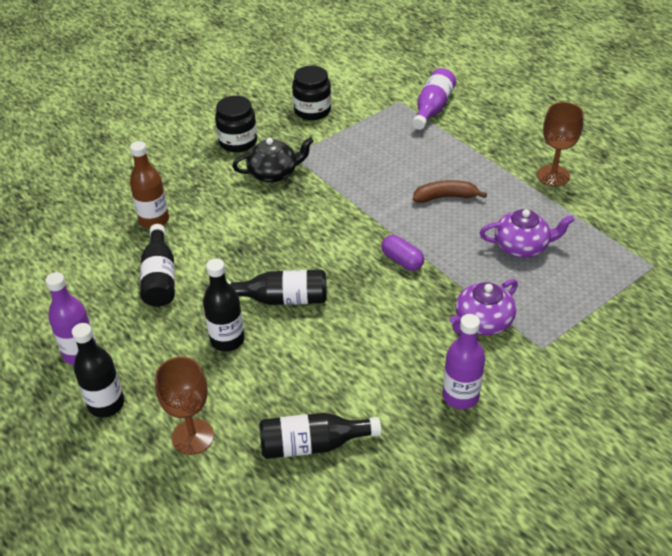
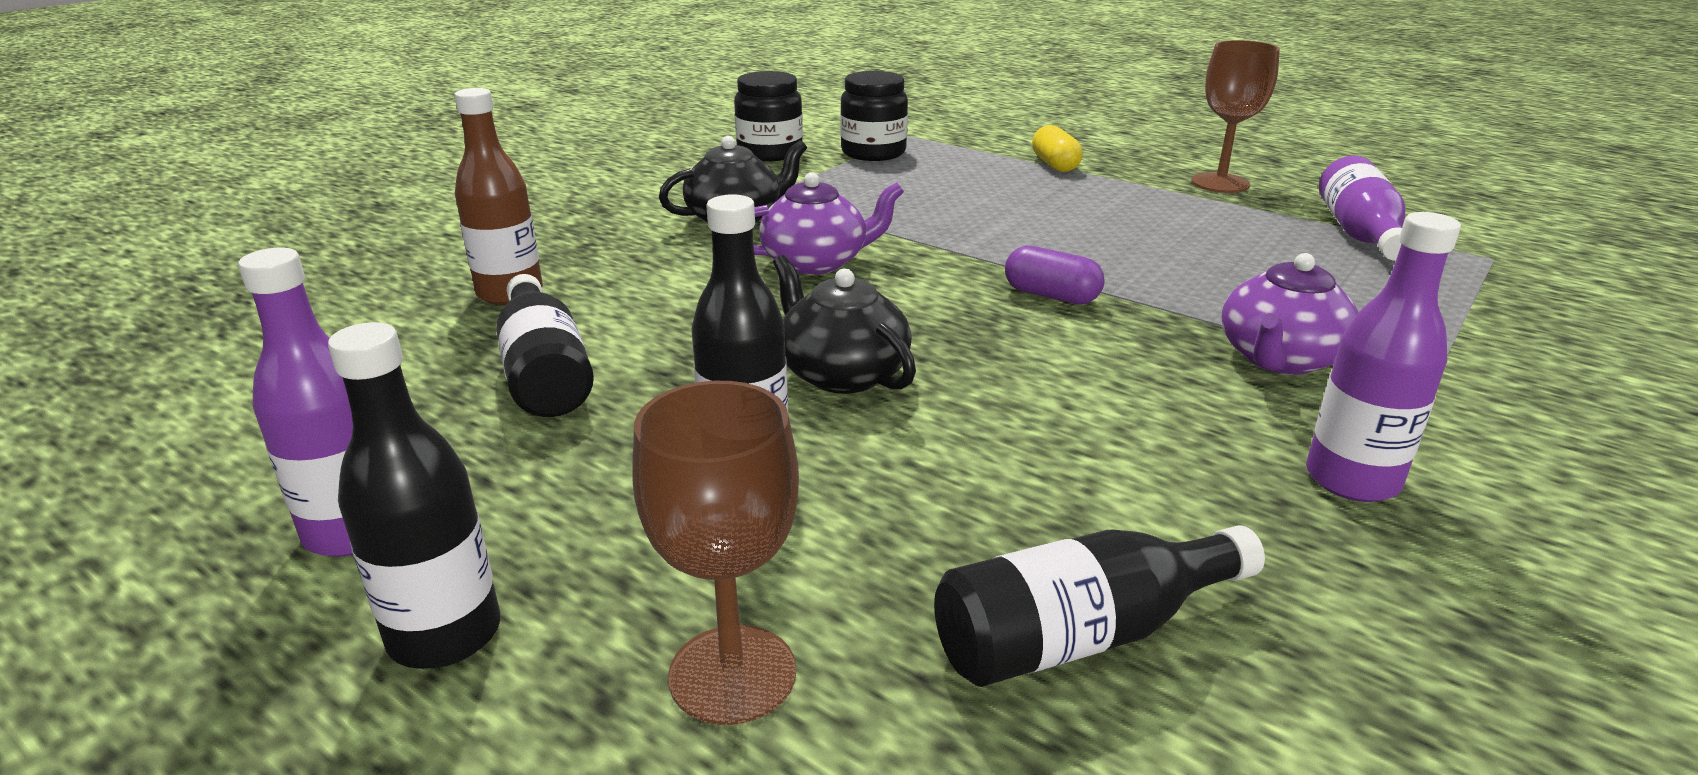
camera: 15 degrees left, 15 degrees down
(238, 142) = (651, 191): black jar -> black jar (873, 153)
(282, 299) = (842, 373): black bottle -> black teapot
(432, 108) = (968, 138): purple bottle -> purple bottle (1359, 233)
(445, 197) = (1065, 218): brown banana -> none
(468, 144) = (1055, 165): none -> yellow capsule
(522, 246) = (1251, 258): purple teapot -> purple teapot (816, 262)

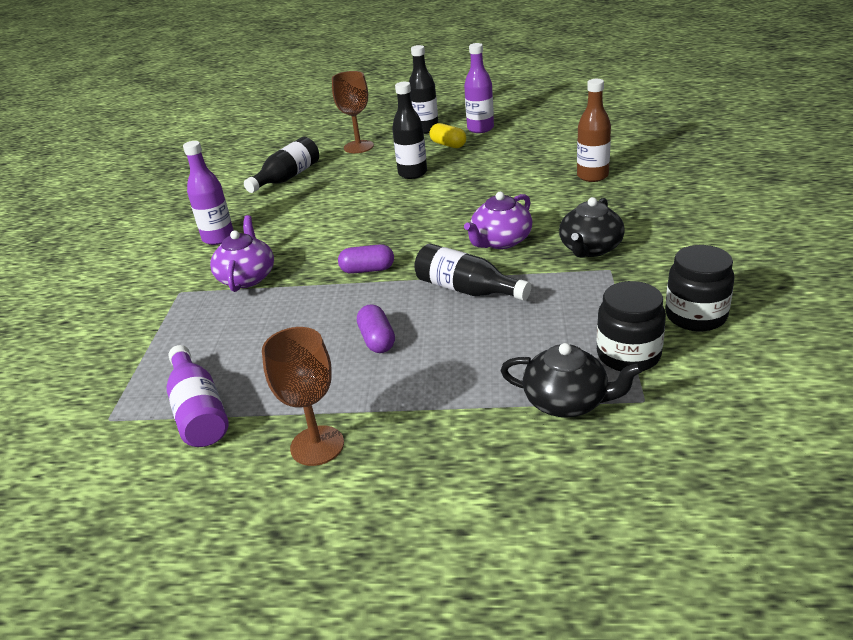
camera: 150 degrees right, 5 degrees up
(544, 372) = (514, 164): black bottle -> black bottle (467, 289)
(842, 373) = (416, 203): black teapot -> black teapot (567, 401)
(1055, 165) = (471, 409): yellow capsule -> yellow capsule (448, 145)
(1104, 225) = (377, 340): none -> purple capsule

